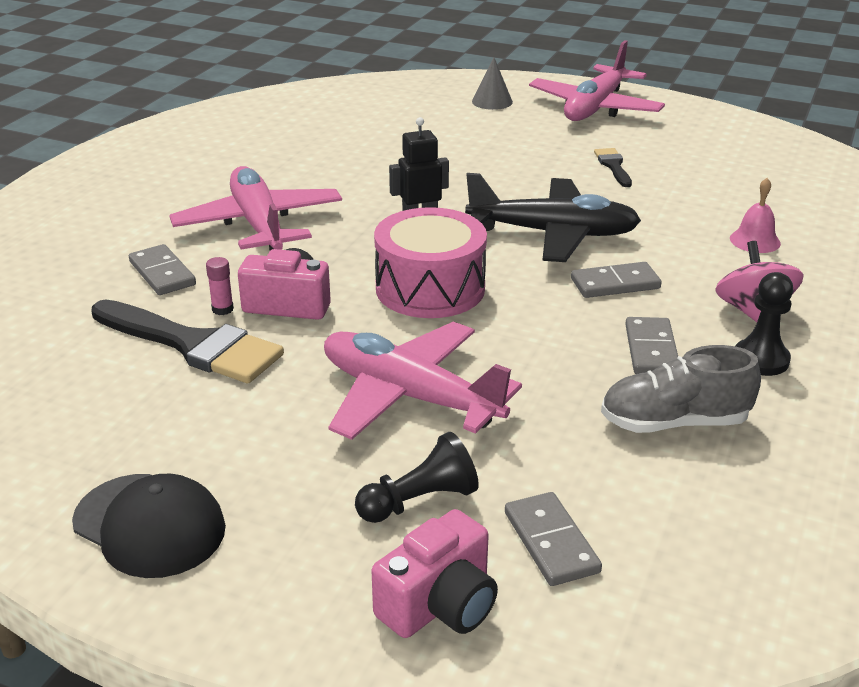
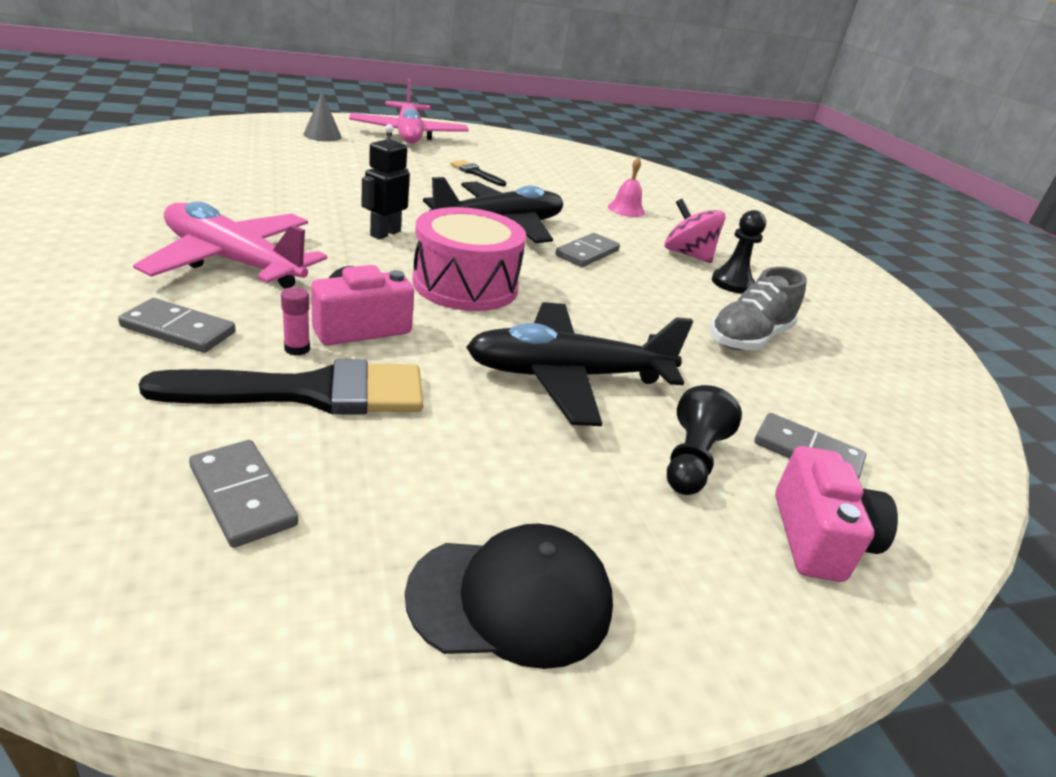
camera: 45 degrees left, 0 degrees up
(410, 396) = (568, 376): pink plane -> black plane
(651, 350) = (670, 293): grey domino -> grey domino (243, 496)

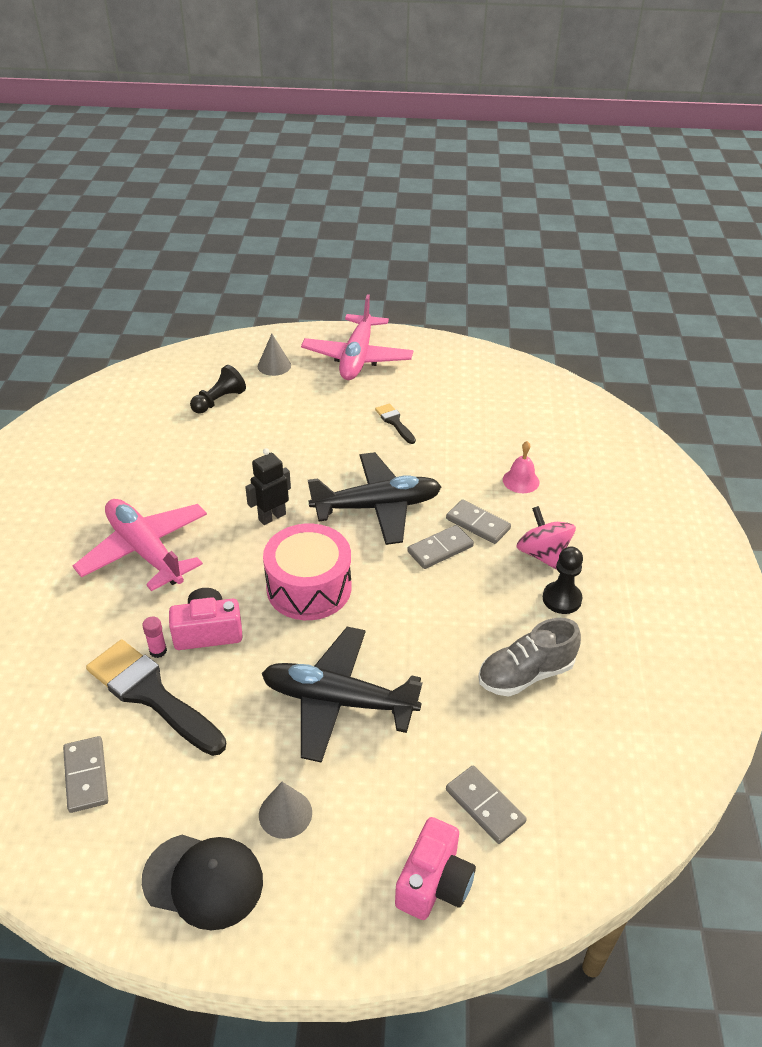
camera: 25 degrees right, 10 degrees up
(178, 330) = (90, 624): grey domino -> grey domino (478, 524)
(309, 392) = (151, 695): black brush -> black brush turned 150 degrees counterclockwise
(579, 496) = (285, 813): none -> grey cone
(692, 460) = (385, 797): black pawn -> black pawn (219, 401)

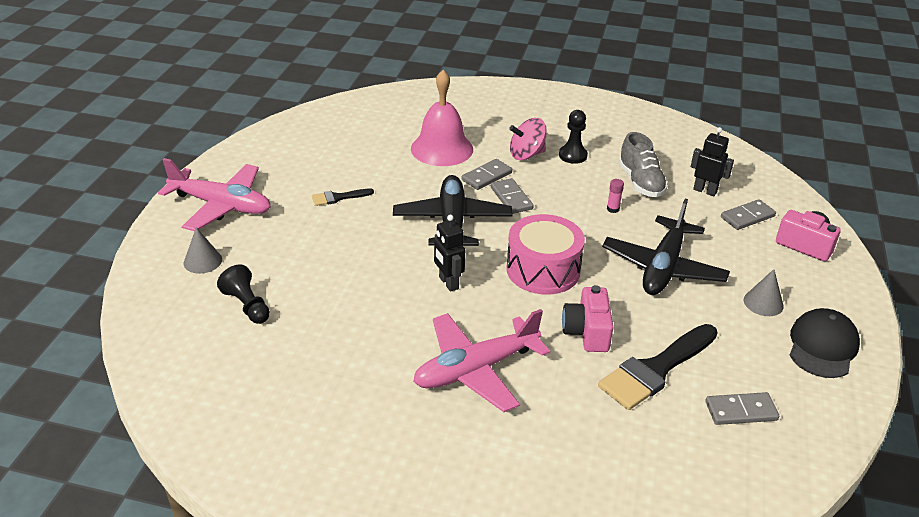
camera: 80 degrees left, 5 degrees down
(158, 651) = (607, 364): pink glue stick -> pink glue stick (613, 209)
(521, 481) = (442, 149): pink bell -> pink bell, size x2.07
(534, 752) = (705, 191): none -> black robot

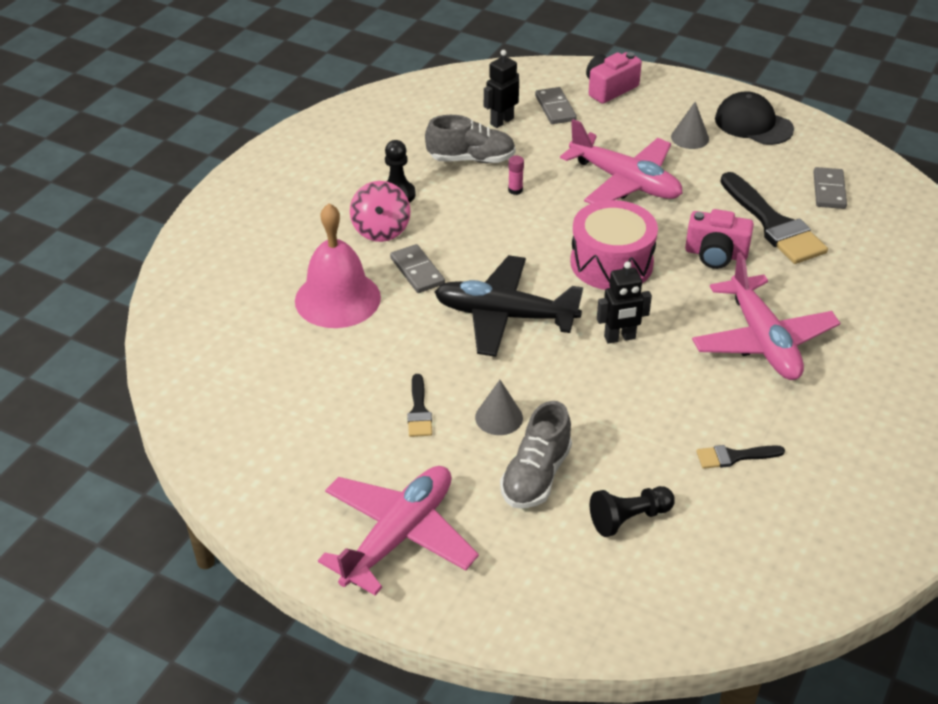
camera: 75 degrees left, 5 degrees up
(202, 261) = (526, 561): grey cone -> grey cone (499, 417)
(284, 256) = (536, 476): none -> grey shoe
(323, 359) = (734, 456): none -> black brush
(511, 198) = (470, 260): grey domino -> none
(663, 267) = (625, 182): black plane -> pink plane

